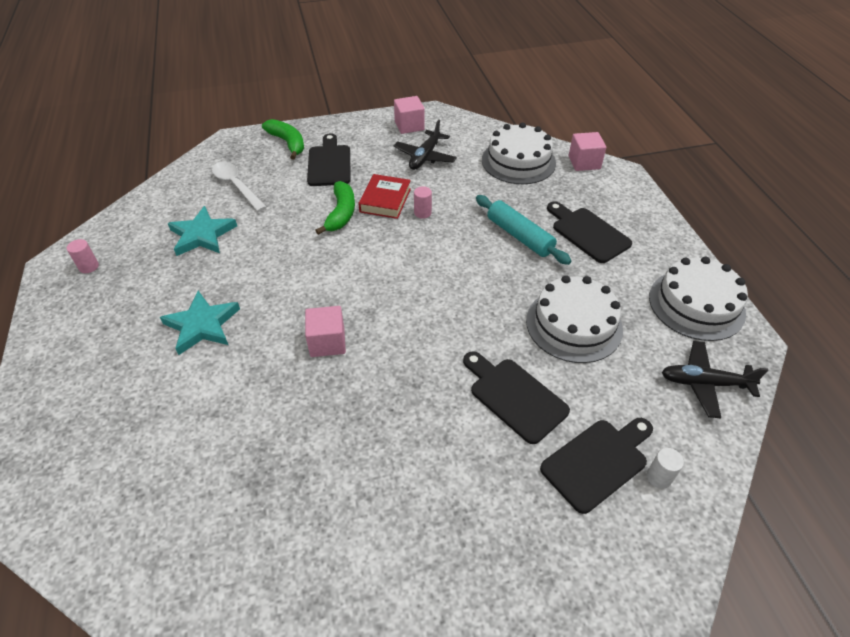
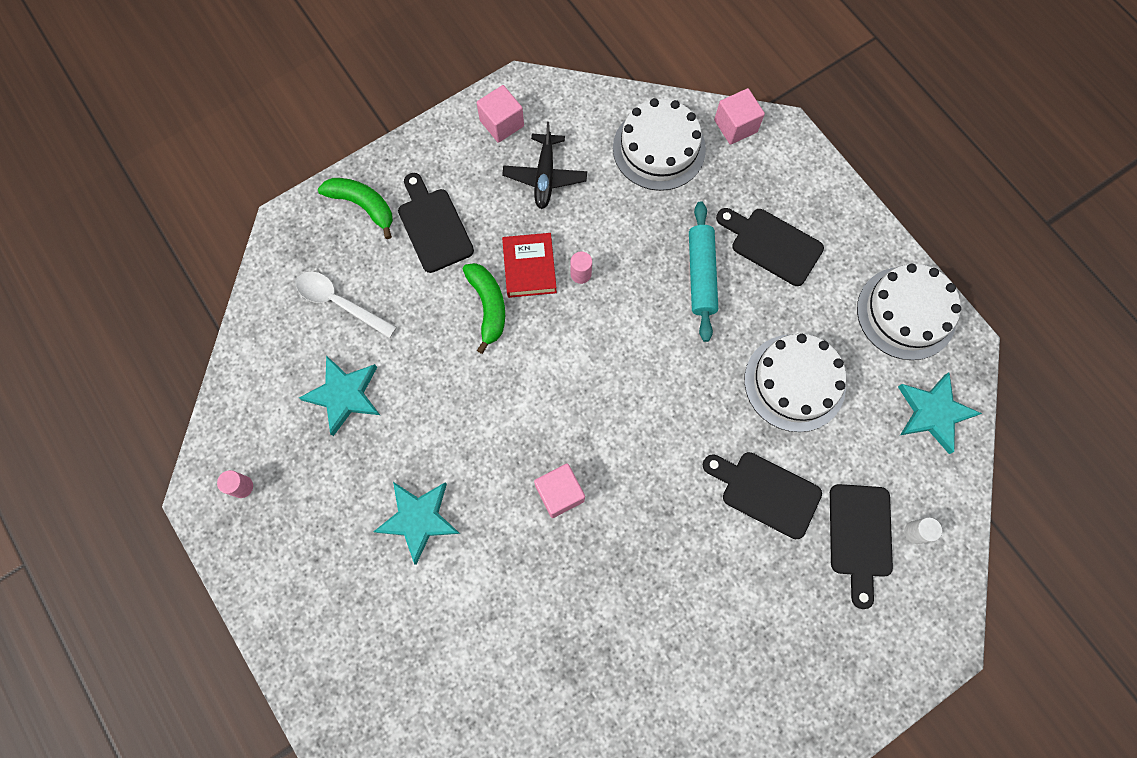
camera: 20 degrees left, 25 degrees up
(519, 236) = (701, 275): turquoise rolling pin -> turquoise rolling pin turned 60 degrees clockwise
(597, 462) = (860, 536): black cutting board -> black cutting board turned 150 degrees clockwise
(704, 383) = (933, 413): black plane -> turquoise star

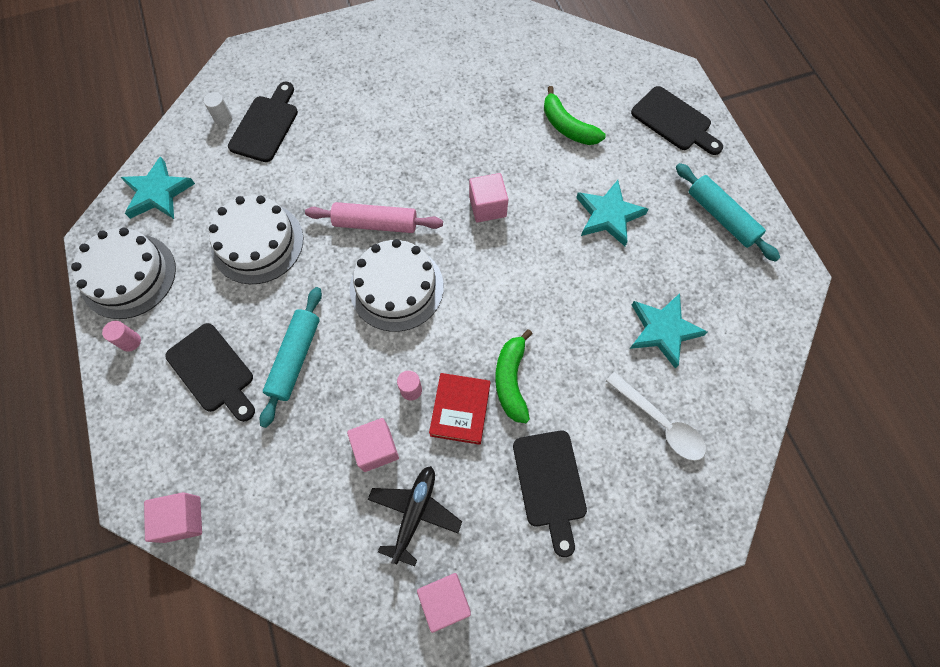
camera: 165 degrees left, 5 degrees down
(242, 487) = (760, 275): pink cylinder -> pink cylinder (130, 341)
(287, 551) = (721, 217): none -> turquoise rolling pin
(363, 205) = (625, 531): green banana -> green banana (567, 127)
(595, 217) = (376, 448): none -> pink cube
(659, 148) = (278, 513): white cake -> white cake (396, 287)
(678, 438) = (375, 224): none -> pink rolling pin
(766, 492) = (322, 169): black cutting board -> black cutting board (674, 121)

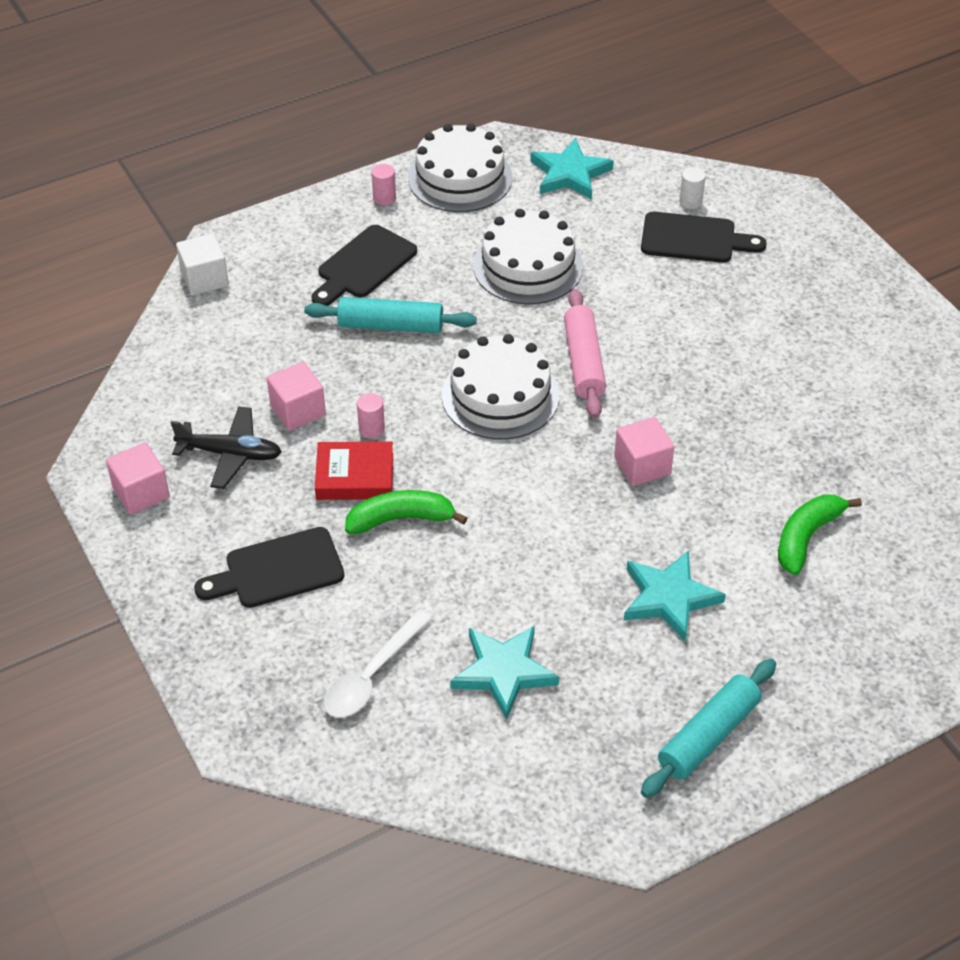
camera: 80 degrees right, 20 degrees down
(182, 519) = (205, 279): pink cube -> white cube
(674, 121) = (867, 668): black cutting board -> none

